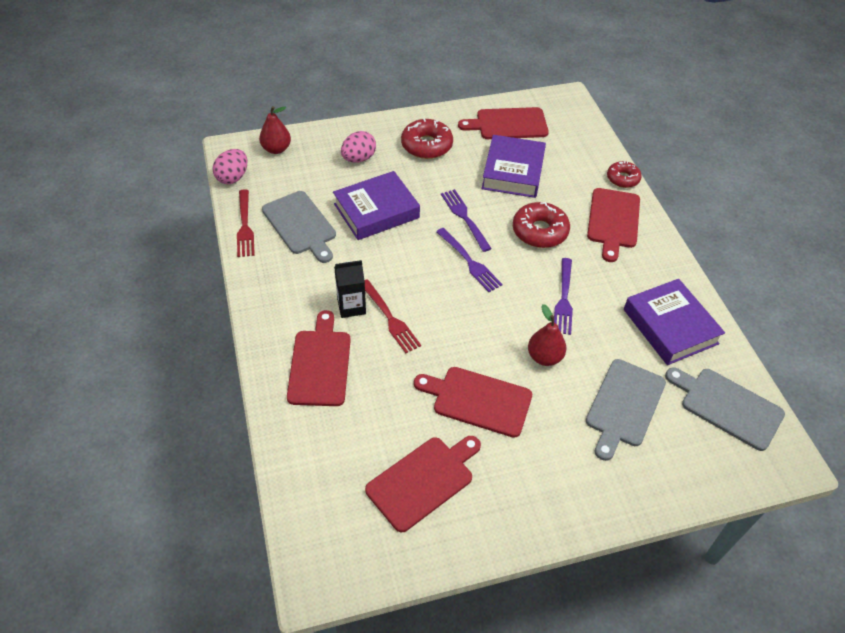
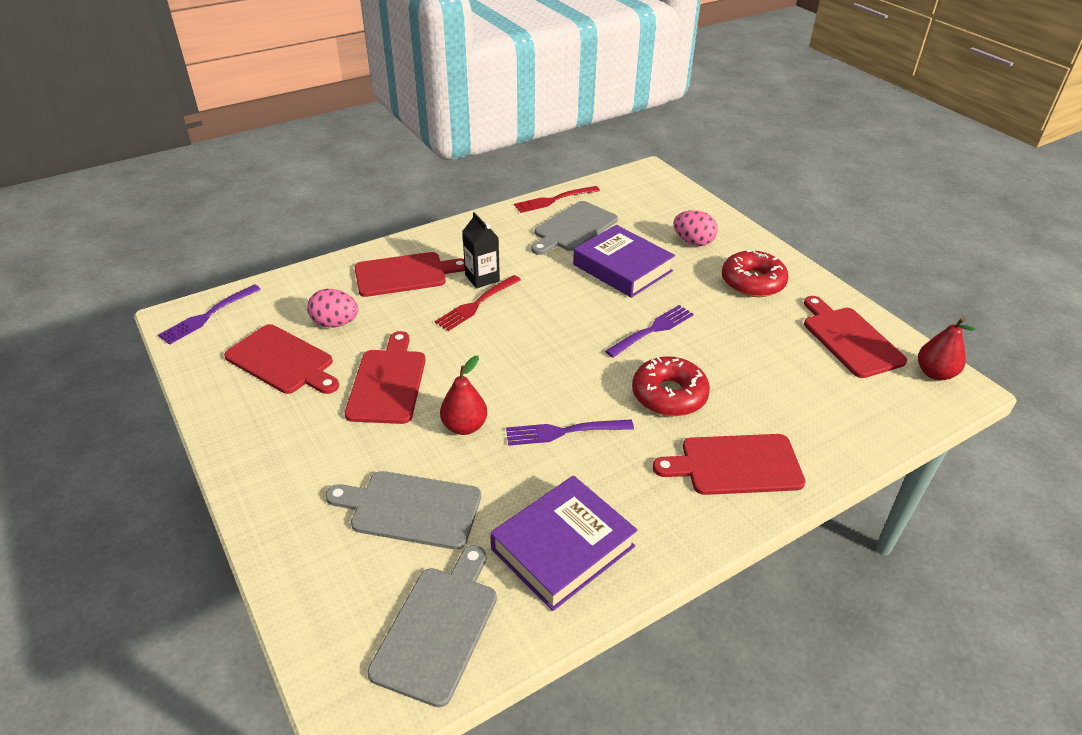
camera: 75 degrees right, 10 degrees down
(233, 177) = (612, 180): pink egg -> pink egg (335, 323)
(276, 149) = (668, 193): red pear -> red pear (935, 373)
(469, 262) = (584, 345): purple fork -> purple fork (208, 316)
(513, 172) = (761, 357): purple book -> none
(623, 178) = (832, 466): red donut -> none

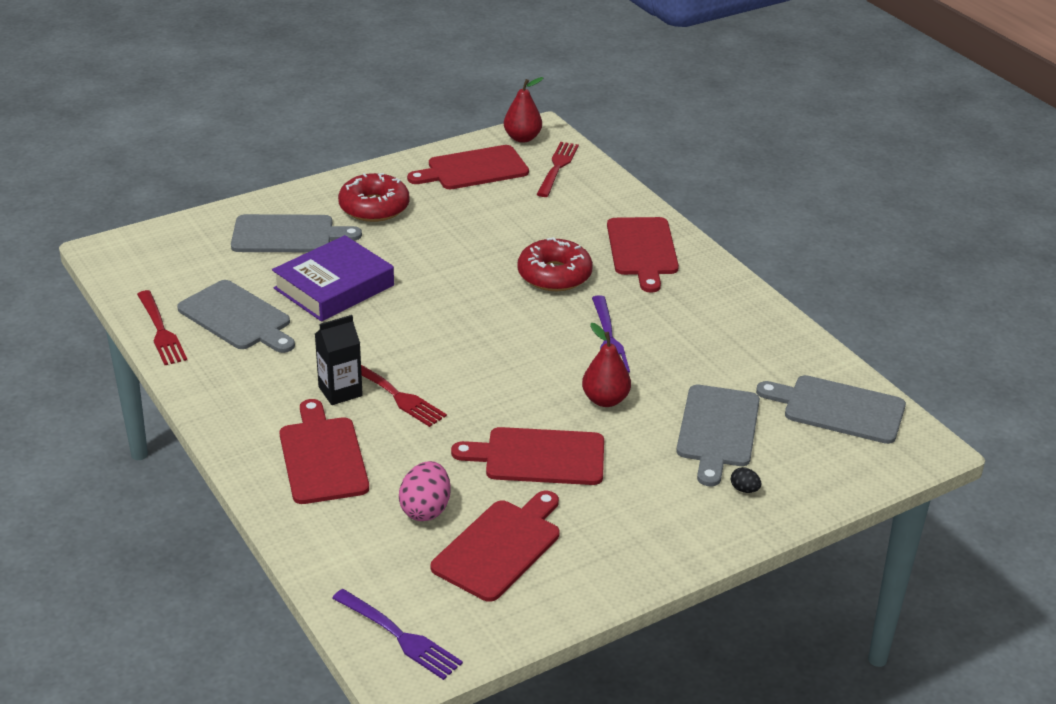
camera: 90 degrees left, 5 degrees down
(315, 523) = (744, 489): none -> black egg
(563, 547) = (746, 344): purple book -> none
(652, 330) = (453, 276): purple fork -> none
(693, 242) = (288, 235): pink egg -> grey cutting board
(884, 400) = (557, 167): none -> red fork

